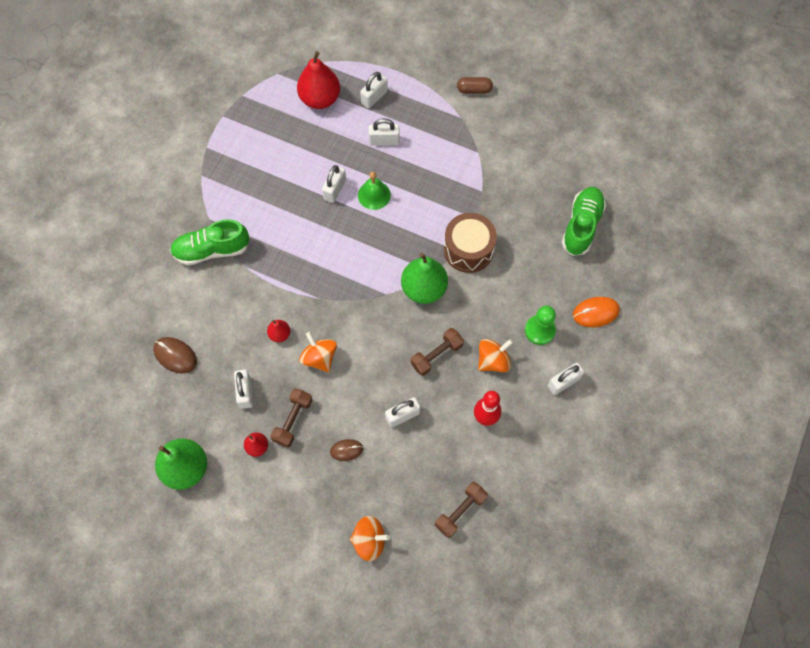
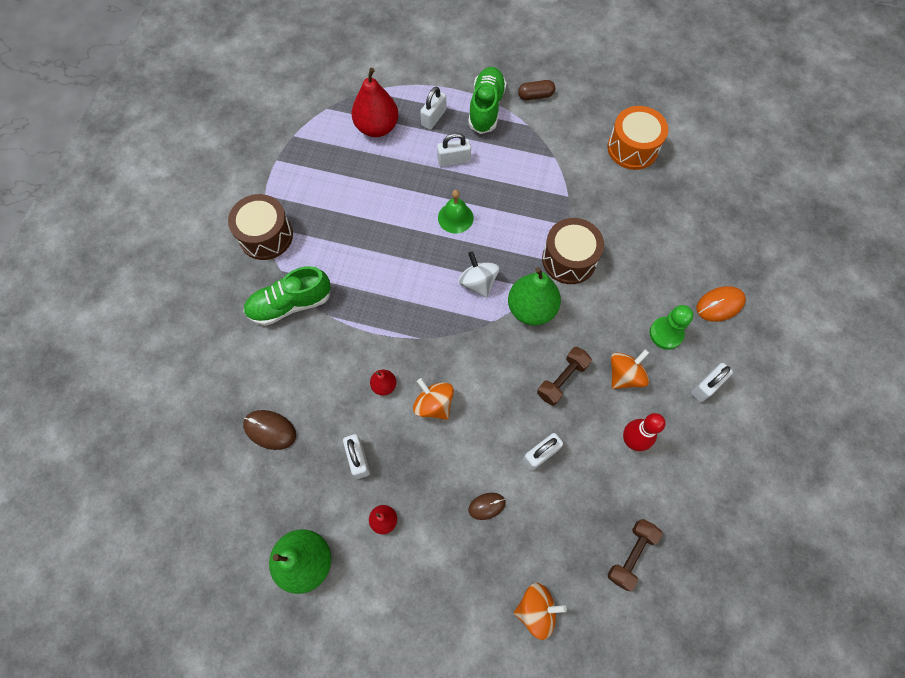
camera: 10 degrees left, 0 degrees up
(201, 185) = (266, 236): none -> brown drum
(293, 420) = (418, 482): brown dumbbell -> none
(335, 189) = (412, 218): white padlock -> none
(381, 257) = (478, 282): none -> white spinning top
(553, 154) = (632, 148): none -> orange drum
(581, 226) = (680, 216): green shoe -> green shoe (486, 108)

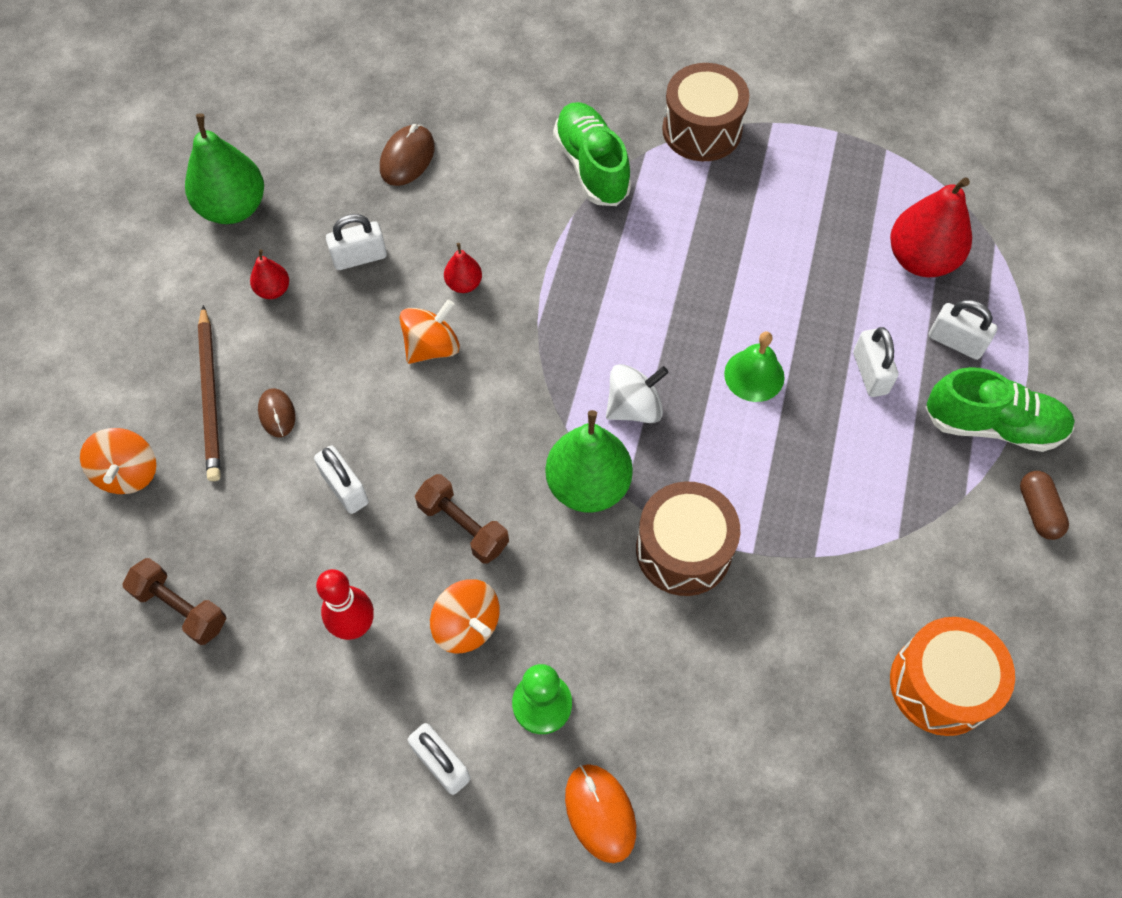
camera: 90 degrees right, 5 degrees down
(473, 556) = (210, 396): none -> brown pencil

